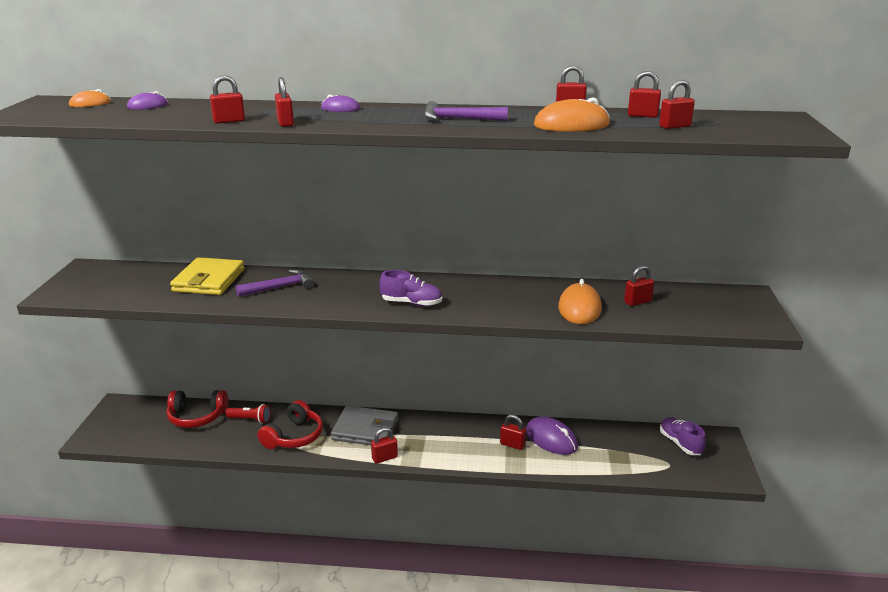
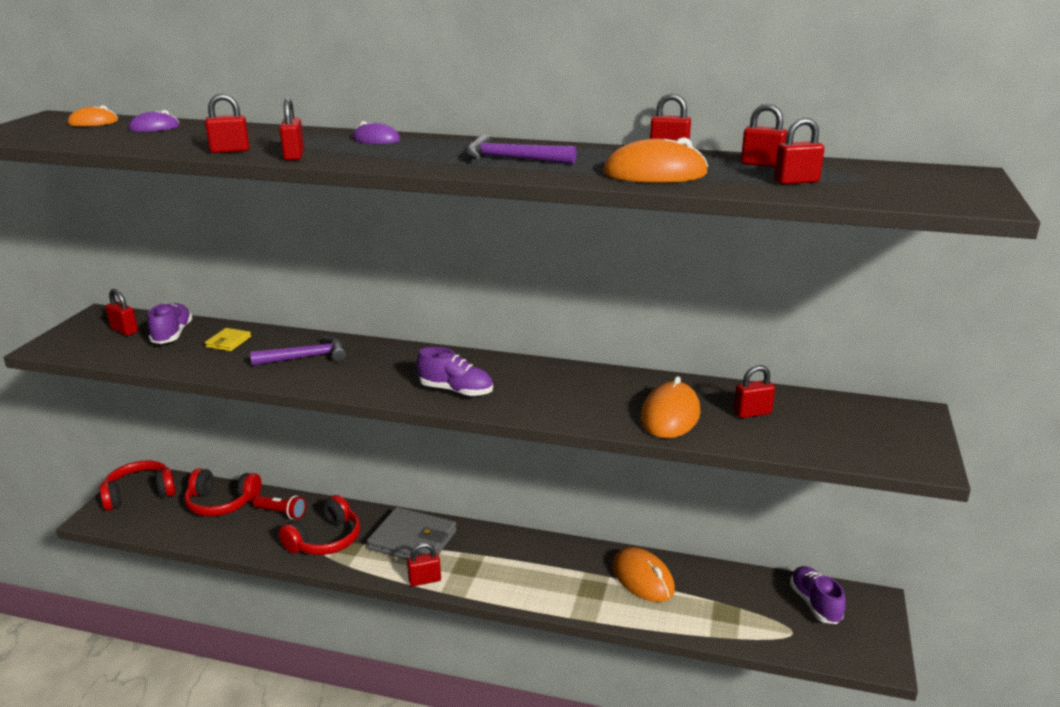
camera: 10 degrees right, 0 degrees up
(123, 416) = (140, 494): none -> red headphones
(158, 278) = (172, 335): none -> purple shoe
(209, 280) = (228, 342): yellow wallet -> yellow wallet, size x0.47
(512, 444) = (590, 580): red padlock -> red padlock (124, 330)
(551, 439) = (642, 578): purple mouse -> orange mouse

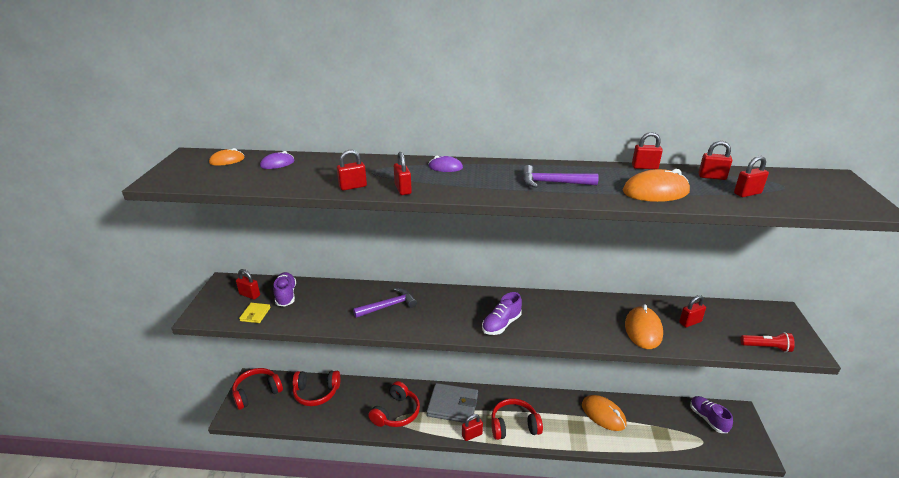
camera: 10 degrees left, 5 degrees up
(228, 342) = (328, 298): yellow wallet -> yellow wallet (255, 314)
(281, 513) = (359, 395): red flashlight -> red flashlight (766, 347)
(456, 391) = (501, 324): purple shoe -> purple shoe turned 120 degrees clockwise
(494, 576) = (514, 425): none -> red headphones

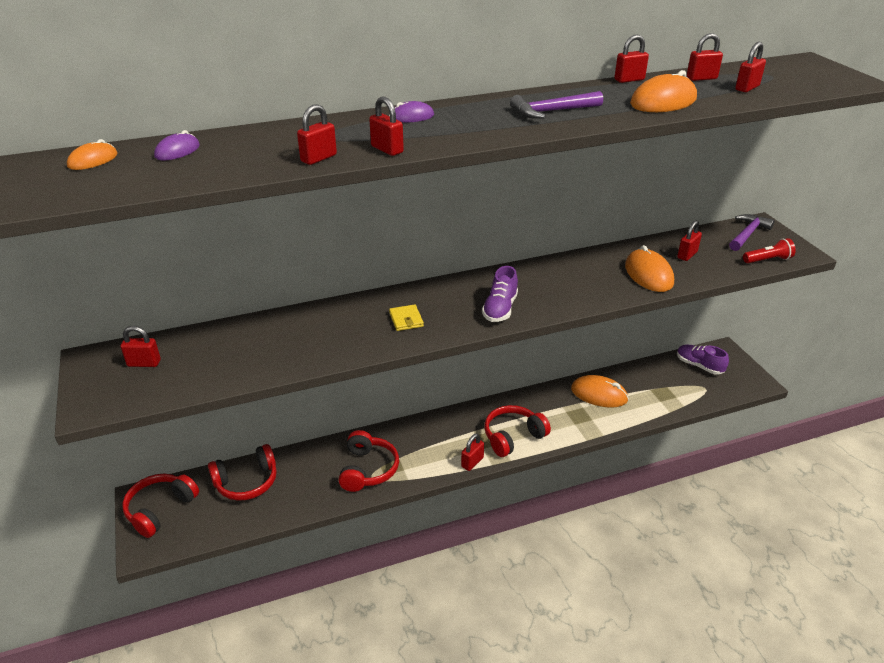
camera: 25 degrees left, 5 degrees up
(255, 314) = (173, 383): yellow wallet -> yellow wallet (406, 319)
(286, 295) = (199, 350): purple shoe -> none
(388, 306) = (350, 325): purple hammer -> purple hammer (747, 234)
(452, 405) = (431, 438): grey wallet -> none

